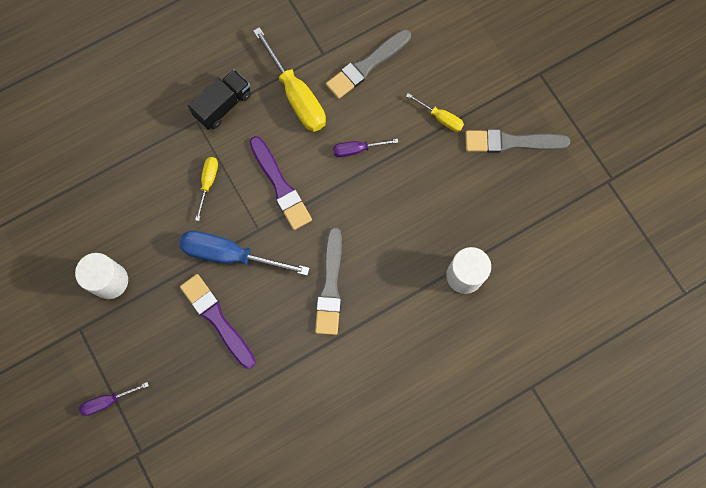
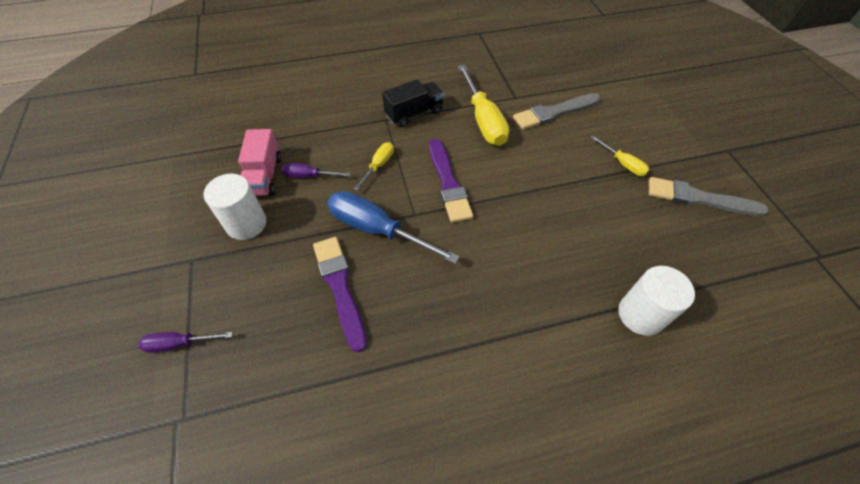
camera: 15 degrees right, 20 degrees down
(102, 225) = (264, 176): none -> pink truck
(330, 285) = (477, 285): grey brush -> none
(357, 149) = (533, 171): purple screwdriver -> purple screwdriver (308, 176)

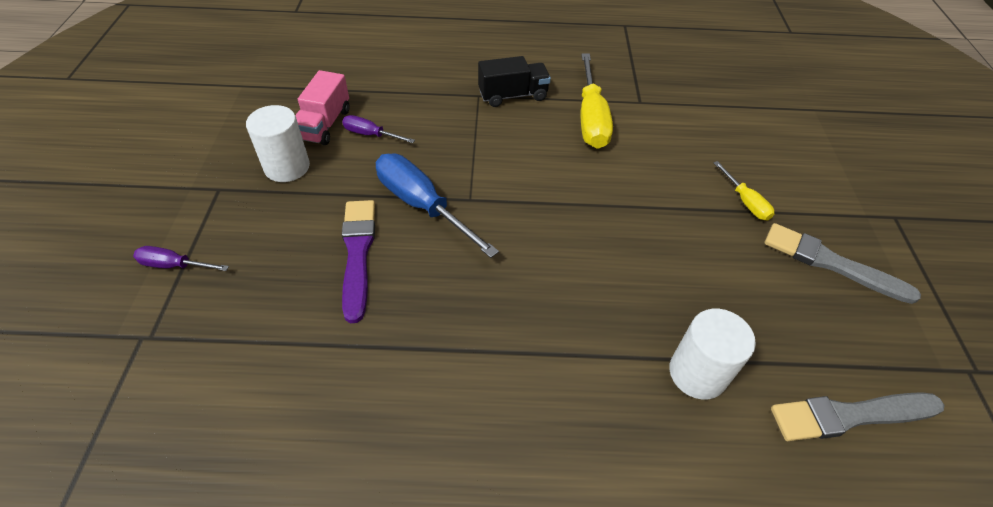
camera: 15 degrees right, 5 degrees down
(378, 165) = (450, 140): yellow screwdriver -> none
(448, 183) = (522, 175): purple brush -> none
(554, 112) = (681, 127): grey brush -> grey brush (850, 415)

